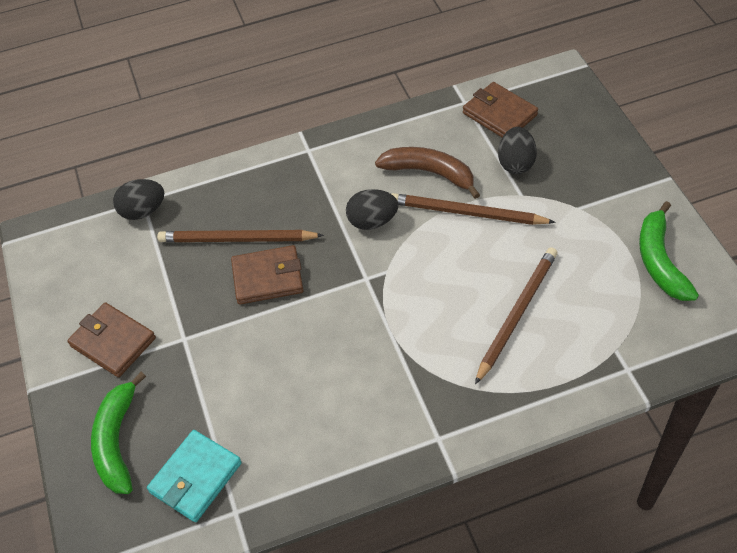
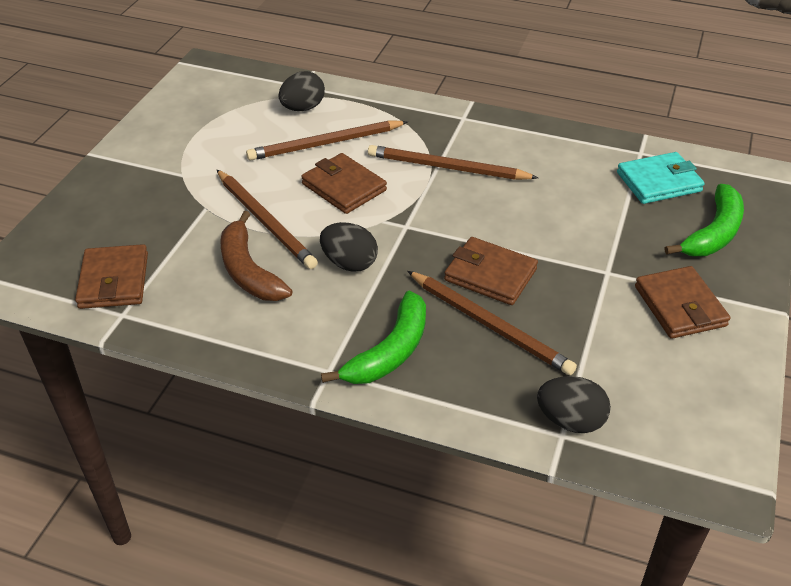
camera: 145 degrees left, 10 degrees down
(391, 360) = (448, 168): none -> brown pencil
(449, 280) = (344, 187): none -> brown wallet
(515, 163) = (170, 232): black egg -> black egg (303, 108)
(659, 261) = (188, 117): green banana -> green banana (390, 351)

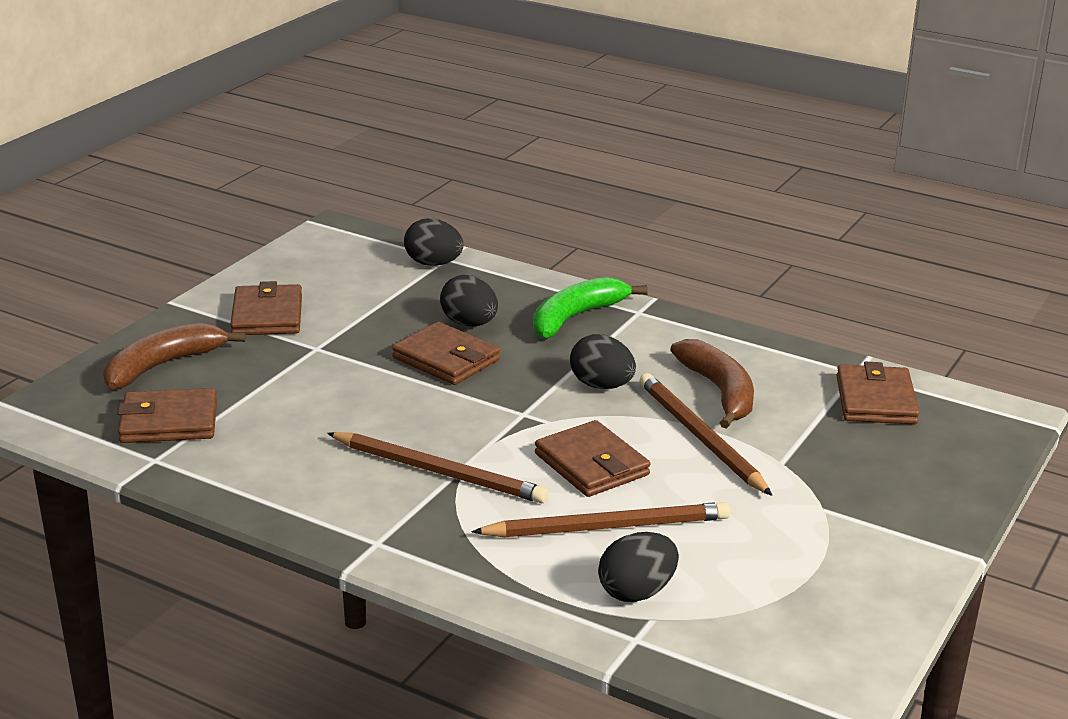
camera: 170 degrees left, 15 degrees down
(489, 324) = (469, 324): brown pencil -> black egg
(659, 182) = (169, 422): turquoise wallet -> brown wallet
(713, 233) = (163, 365): green banana -> brown banana

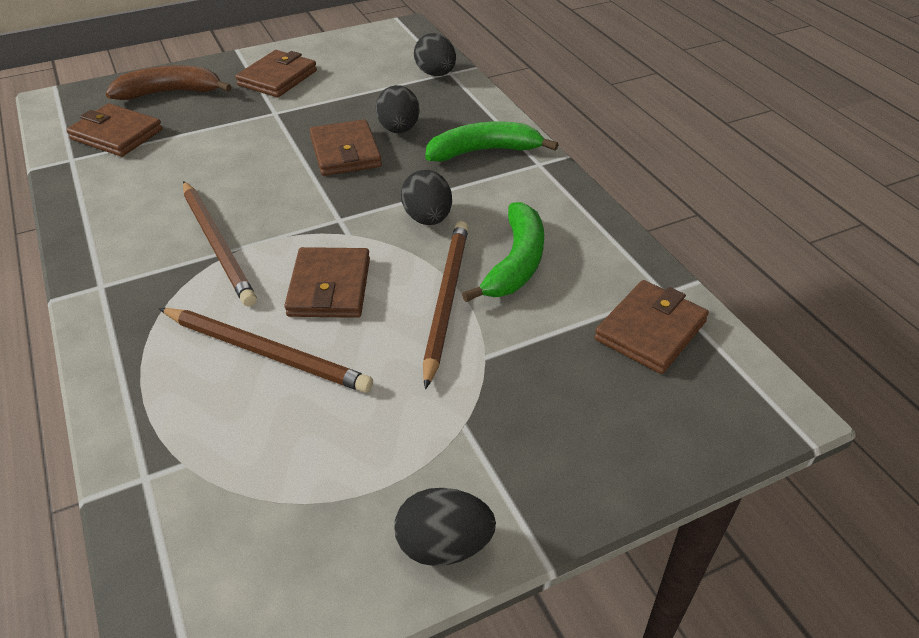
camera: 35 degrees right, 15 degrees up
(637, 592) = (206, 430): black egg -> black egg (444, 545)
(719, 392) = (516, 263): brown banana -> green banana

